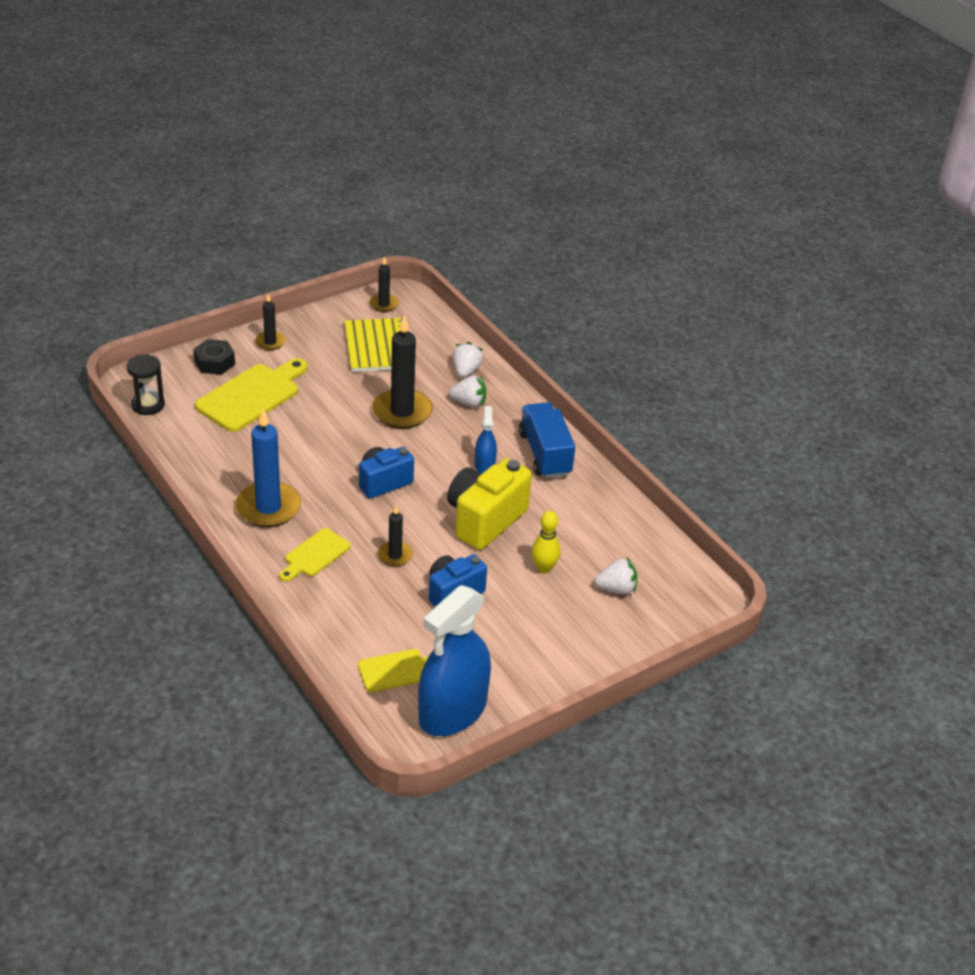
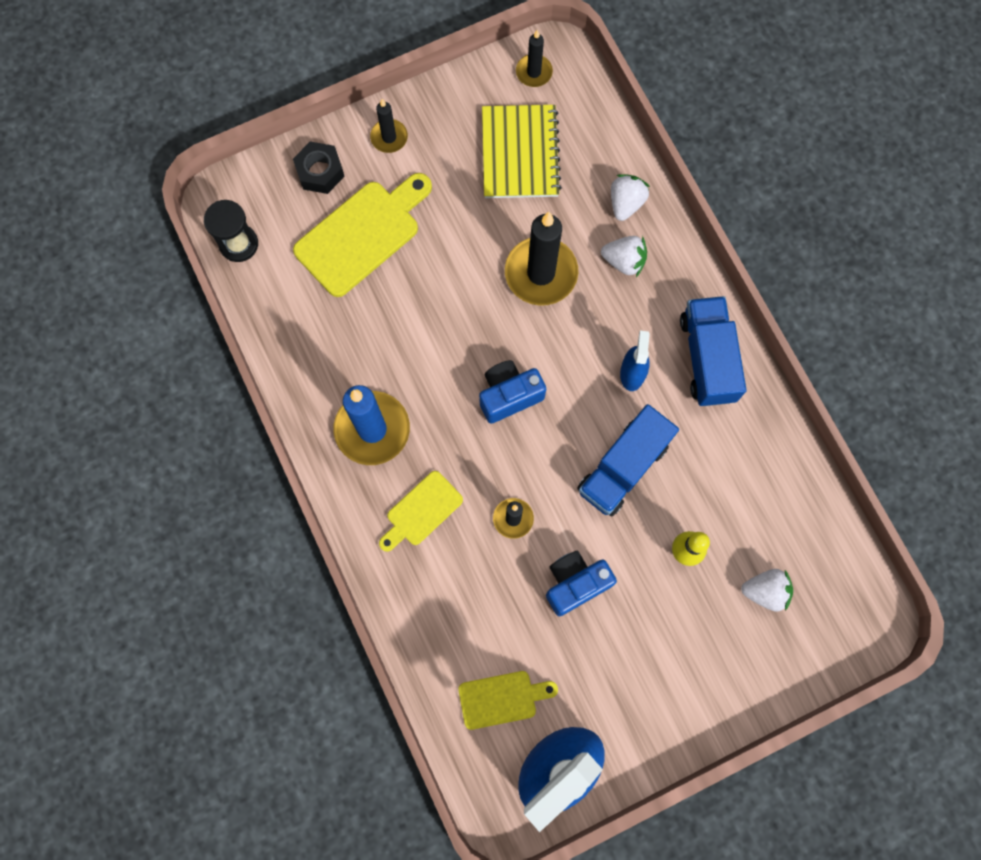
camera: 10 degrees right, 35 degrees up
(485, 520) = (623, 467): yellow camera -> blue truck

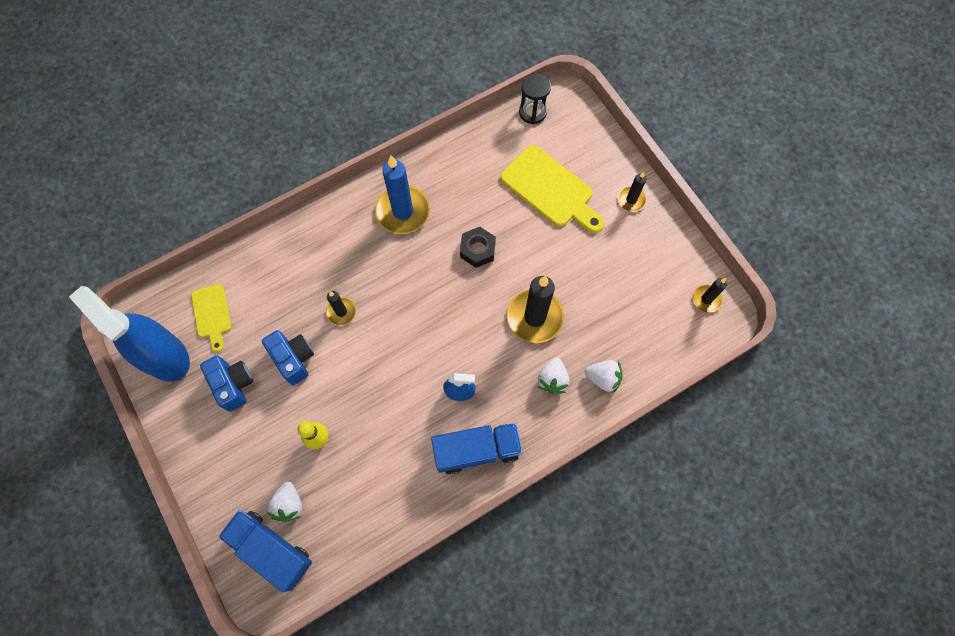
camera: 85 degrees right, 5 degrees down
(320, 172) = (596, 157): black nut -> black nut (477, 250)
(421, 511) = (344, 249): yellow cutting board -> none
(509, 395) = (434, 301): blue camera -> blue camera (233, 384)
(520, 153) = (633, 294): yellow notebook -> none
(623, 467) = (383, 388): blue truck -> blue truck (271, 549)

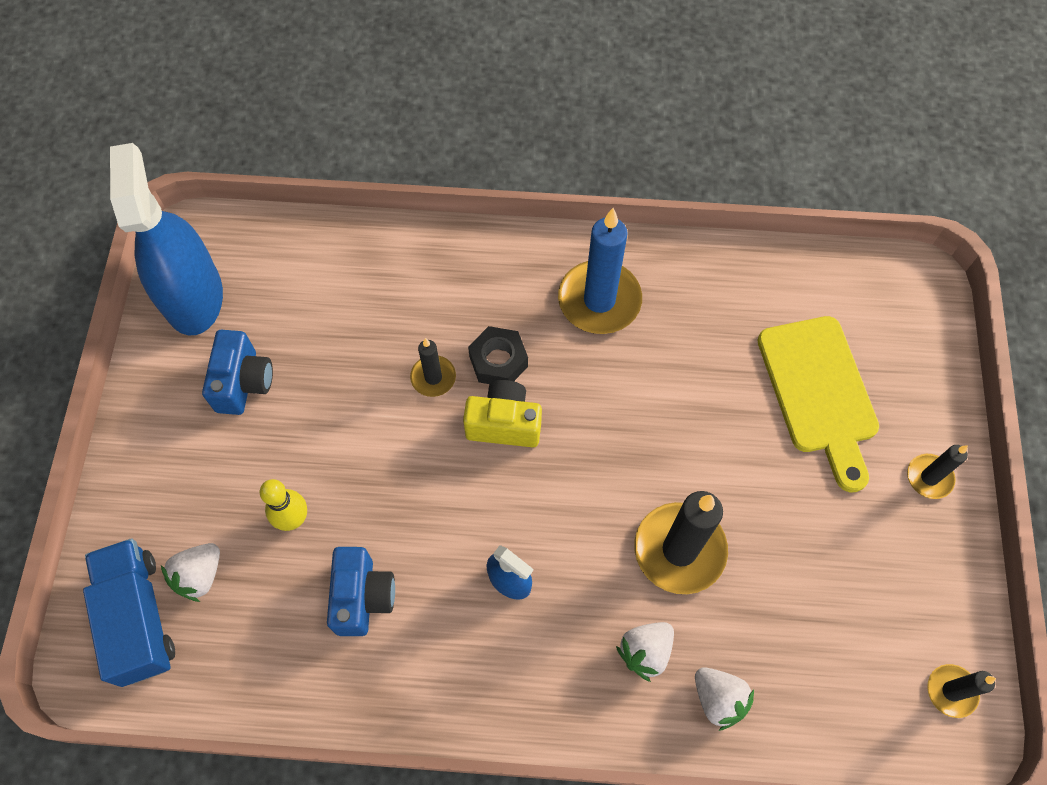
camera: 35 degrees right, 5 degrees down
(212, 314) = (281, 282): yellow cutting board -> none
(293, 359) = (335, 398): blue camera -> blue camera (363, 597)
(398, 311) = (504, 424): none -> yellow camera
(477, 250) = (663, 410): black nut -> black nut (498, 361)
(477, 450) = (477, 675): blue truck -> none
(532, 112) = (864, 275): black hourglass -> none

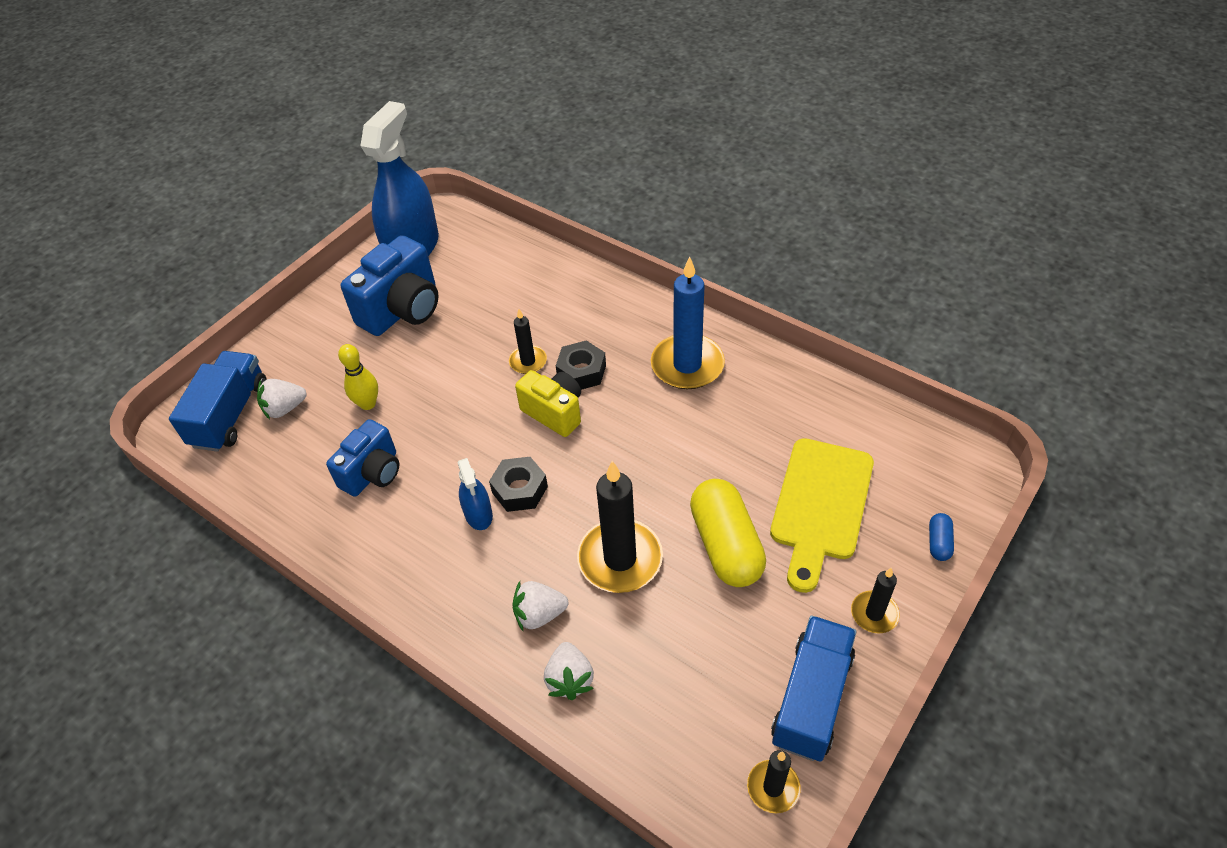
camera: 35 degrees right, 15 degrees down
(243, 383) = (403, 310): blue camera -> blue camera, size x1.53
(531, 530) = (519, 489): none -> black nut
(764, 480) = (726, 545): none -> yellow capsule
(930, 590) = (811, 699): none -> blue truck
(938, 376) = (938, 542): none -> blue capsule

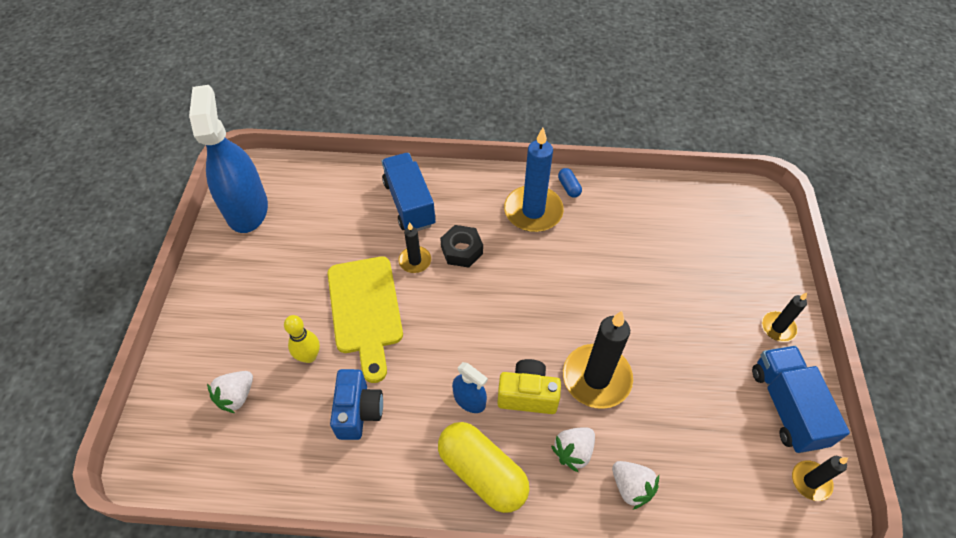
camera: 35 degrees left, 5 degrees up
(230, 414) = (188, 426): blue truck -> blue truck (409, 203)
(403, 310) = (278, 264): blue camera -> none
(519, 489) = (485, 364): black nut -> none
(554, 412) = (466, 291): yellow camera -> yellow camera (527, 395)
(726, 545) = (657, 330): yellow capsule -> yellow capsule (482, 472)
(820, 505) = (693, 271): yellow cutting board -> yellow cutting board (365, 310)
(938, 542) = (777, 260): blue capsule -> blue capsule (569, 187)

